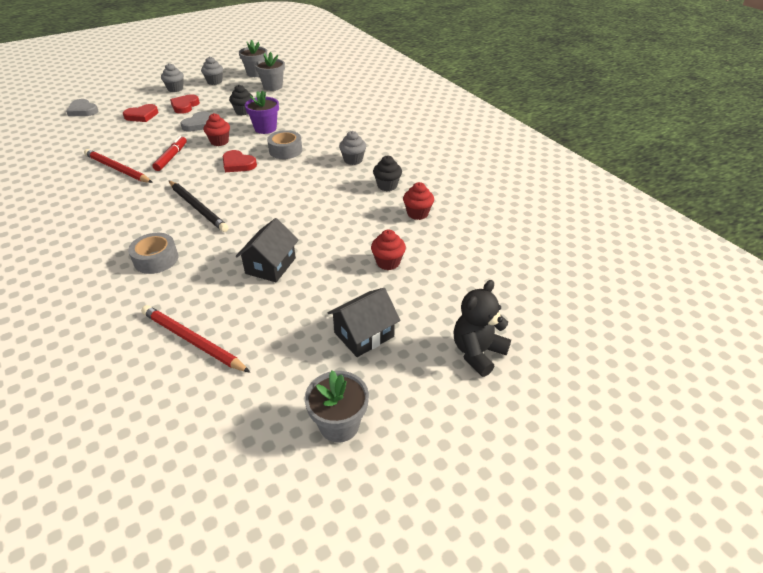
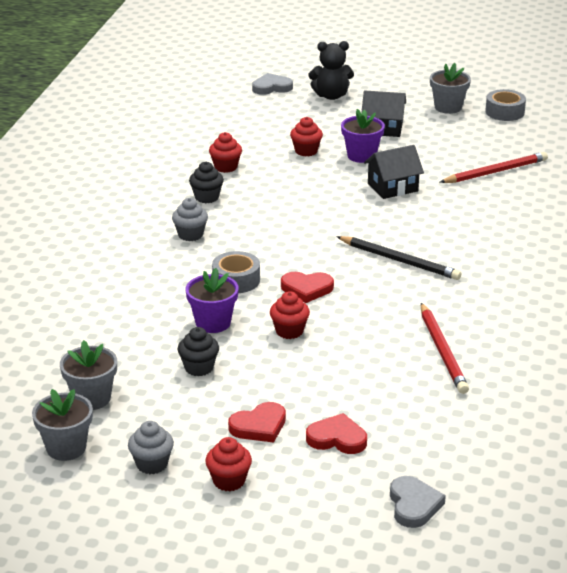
camera: 135 degrees left, 10 degrees down
(156, 259) = (478, 233): grey tape -> grey tape (504, 112)
(171, 157) = (367, 336): red marker -> none
(175, 89) = (229, 481): grey cupcake -> red cupcake
(192, 341) = (495, 172): red pencil -> red pencil turned 105 degrees counterclockwise
(198, 124) = (281, 375): grey heart -> grey heart (271, 87)
(198, 207) = (399, 260): black pencil -> black pencil turned 120 degrees clockwise
(238, 164) = (307, 289): red heart -> red heart turned 105 degrees clockwise
(337, 285) = (361, 156): none -> purple flower pot

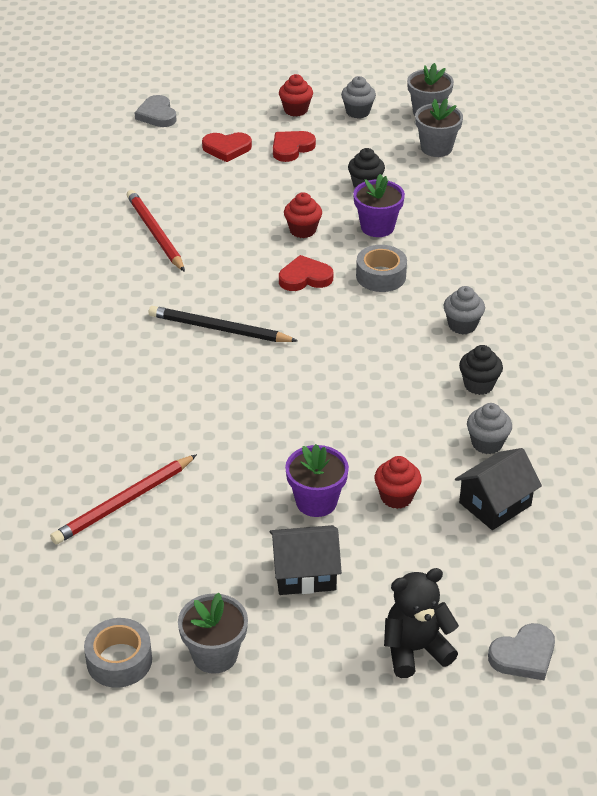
camera: 165 degrees right, 10 degrees up
(225, 167) = (487, 443): red cupcake -> grey cupcake
(392, 187) = (256, 445): black house -> black house (495, 504)

